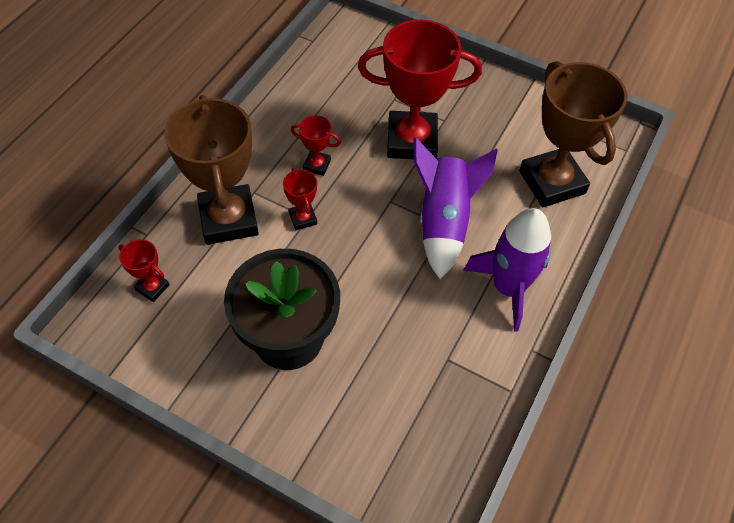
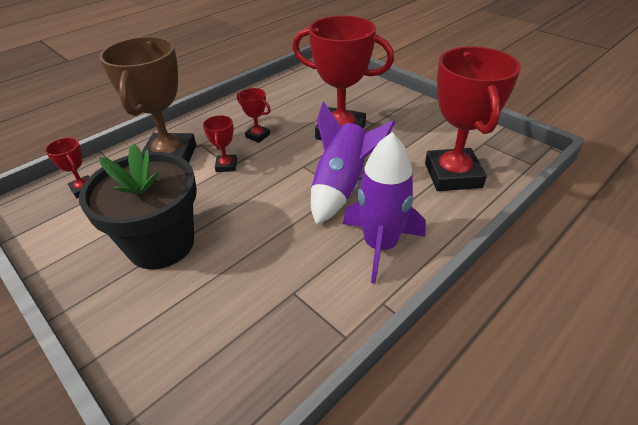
camera: 20 degrees right, 15 degrees down
(552, 182) = (453, 175): brown trophy -> red trophy

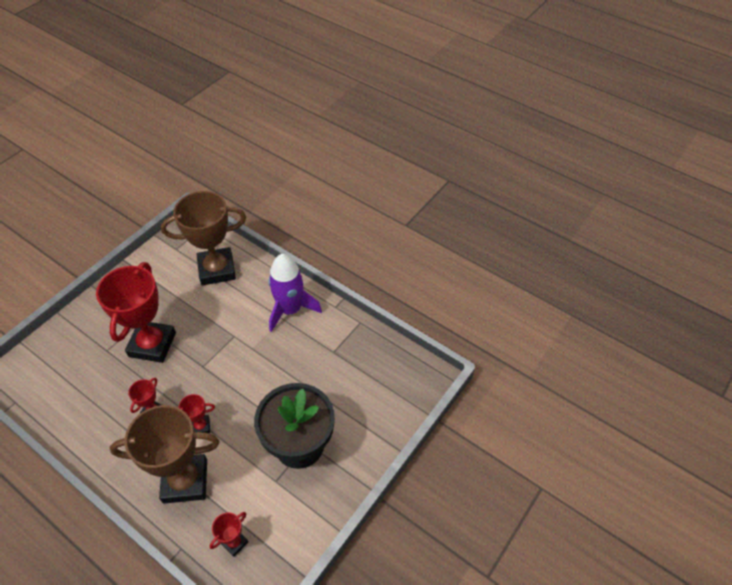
camera: 100 degrees left, 10 degrees up
(341, 187) = (230, 336): purple rocket -> none
(453, 175) = (217, 269): red trophy -> brown trophy

